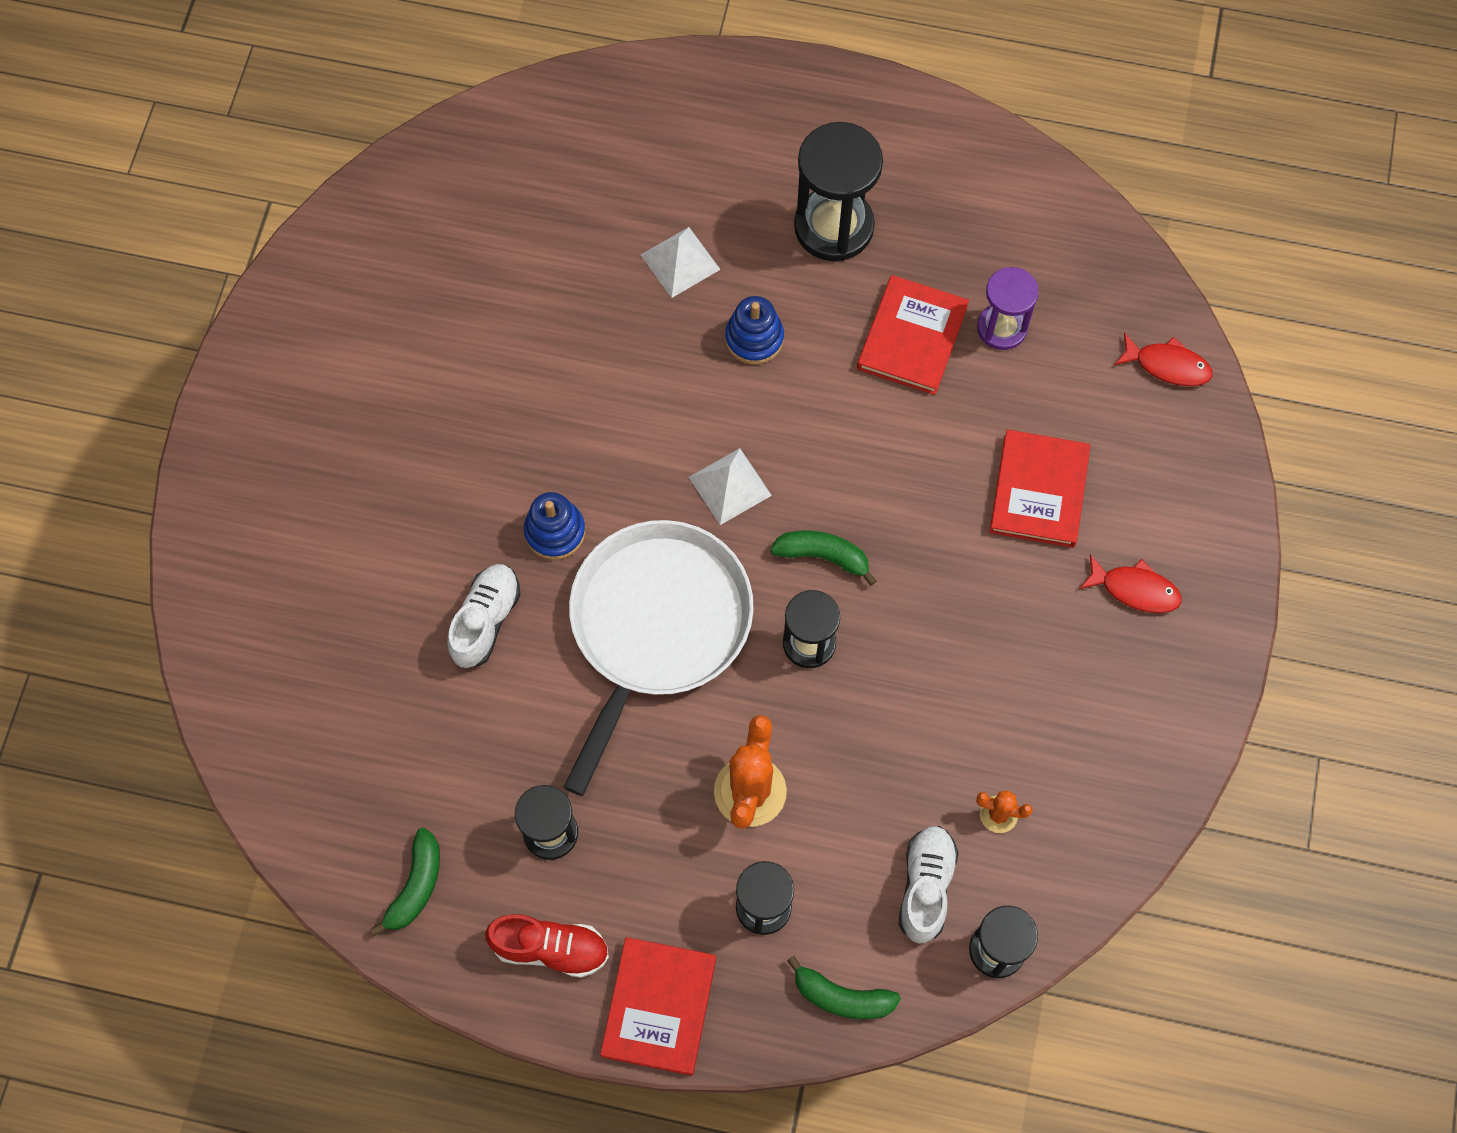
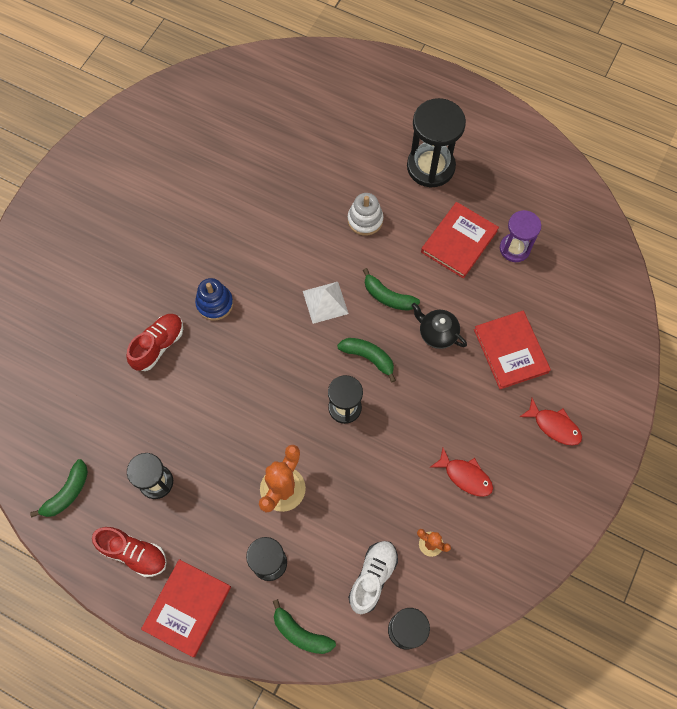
camera: 15 degrees right, 0 degrees up
(486, 621) = (158, 345): white shoe -> red shoe
(656, 626) = (257, 374): white pan -> none
(680, 262) = (335, 166): white pyramid -> none
(754, 338) = (365, 220): blue stacking toy -> white stacking toy
(825, 453) = (388, 296): none -> green banana
(918, 492) = (437, 333): none -> black teapot
(1039, 491) = (510, 351): red book -> red book turned 45 degrees counterclockwise
(1167, 365) = (610, 295): red fish -> red fish (465, 476)

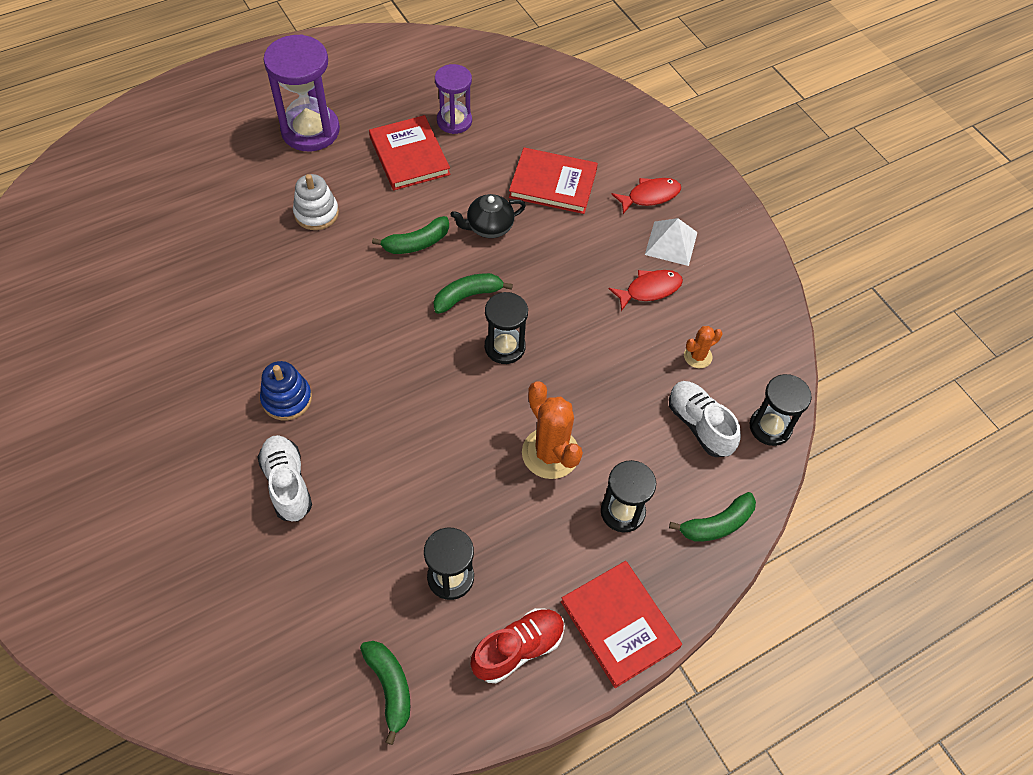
camera: 60 degrees left, 10 degrees down
(158, 345) = (287, 484): red shoe -> white shoe
(325, 302) = (375, 298): white pyramid -> white pyramid (671, 243)
(430, 167) = (310, 130): black hourglass -> purple hourglass

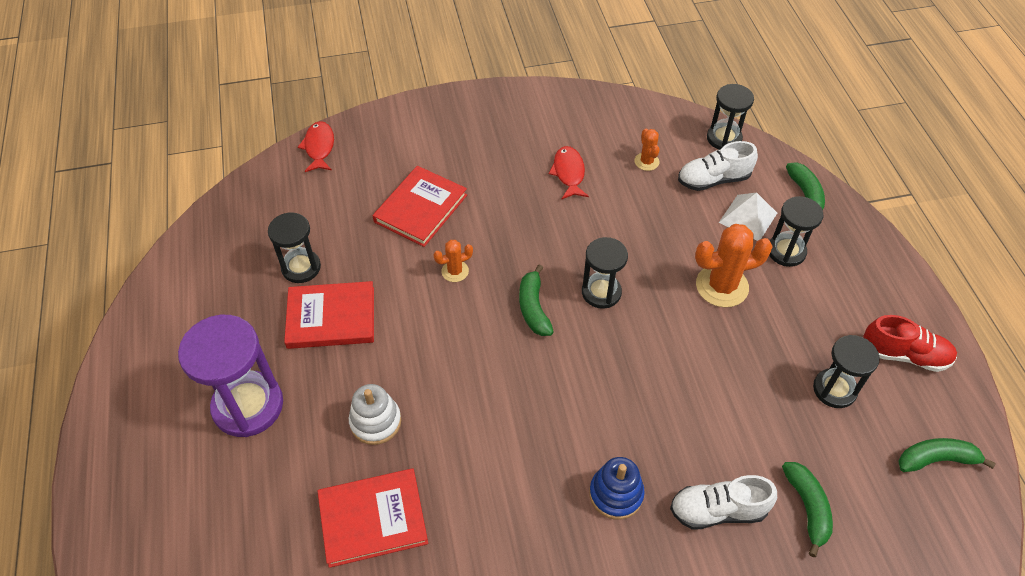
camera: 70 degrees left, 5 degrees down
(416, 243) = (452, 336): green banana -> green banana (807, 508)
(454, 121) = (301, 267): purple hourglass -> black hourglass
(489, 227) = (455, 271): black teapot -> orange cactus
(518, 649) = (904, 355): red shoe -> red shoe turned 120 degrees clockwise
(619, 624) = (886, 280): red book -> red book (373, 519)
(650, 196) = (464, 144): red fish -> red fish (319, 147)
(671, 243) = (523, 145): white pyramid -> white pyramid (748, 217)

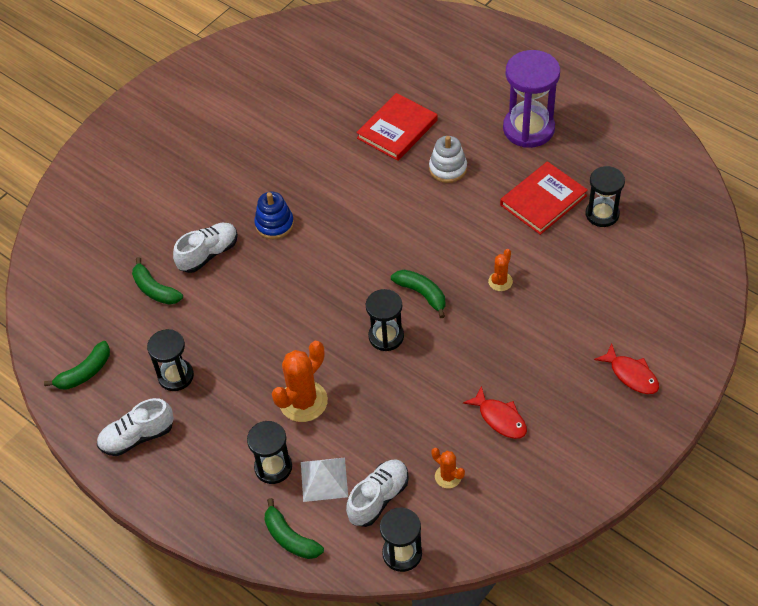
camera: 145 degrees right, 0 degrees up
(319, 147) = (710, 301): red fish -> red fish (631, 375)
(421, 208) = (576, 308): red book -> none
(904, 355) = (137, 437): red shoe -> white shoe

